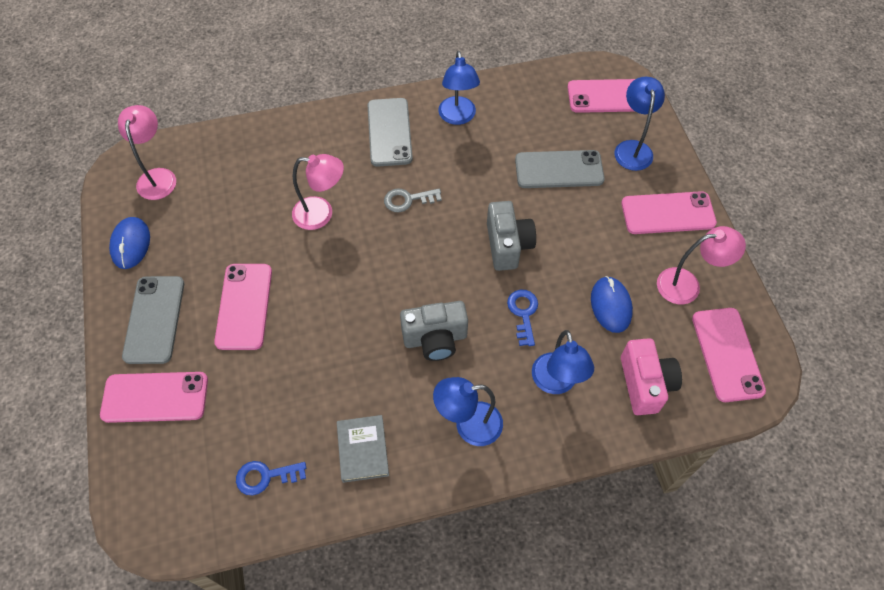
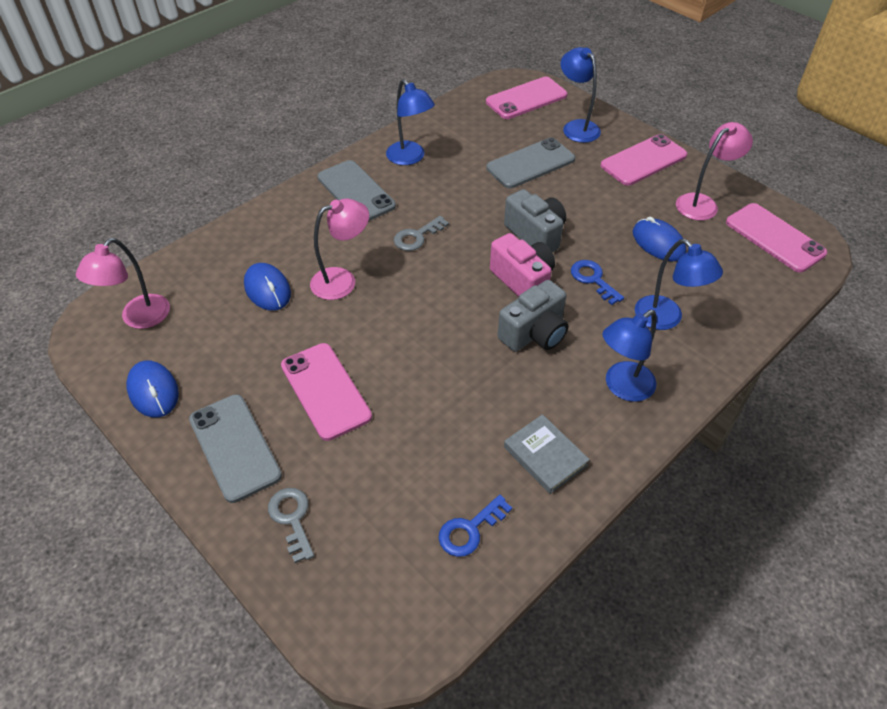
camera: 30 degrees left, 10 degrees down
(155, 397) = (292, 519): pink phone -> grey key
(158, 177) = (139, 318): pink lamp -> pink lamp turned 120 degrees counterclockwise
(261, 195) = (267, 289): none -> blue mouse
(645, 384) = (735, 286): pink camera -> pink camera (523, 280)

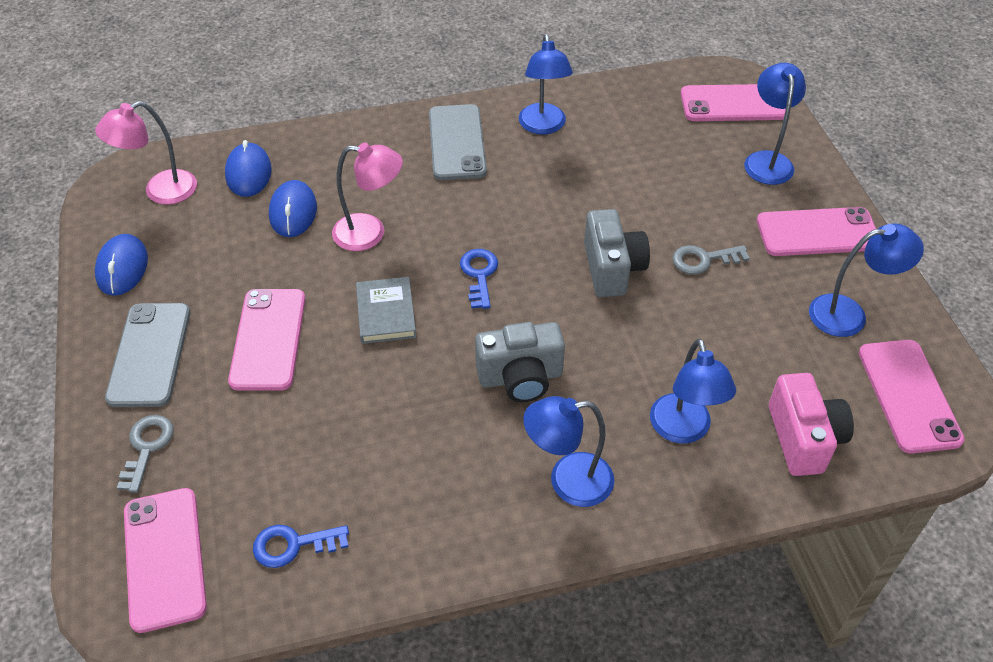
camera: 30 degrees right, 0 degrees up
(377, 594) = (165, 558): none -> pink phone
(417, 236) = (481, 217): grey key -> grey key (703, 260)
(523, 280) = (555, 314): pink camera -> pink camera (803, 438)
(530, 164) = (674, 184): grey phone -> none
(545, 456) = (425, 511): grey book -> grey book (386, 313)
(593, 279) = (636, 347): blue key -> blue key (479, 275)
(658, 243) = (750, 338): blue mouse -> blue mouse (248, 173)
(702, 203) = (849, 314): pink lamp -> blue lamp

